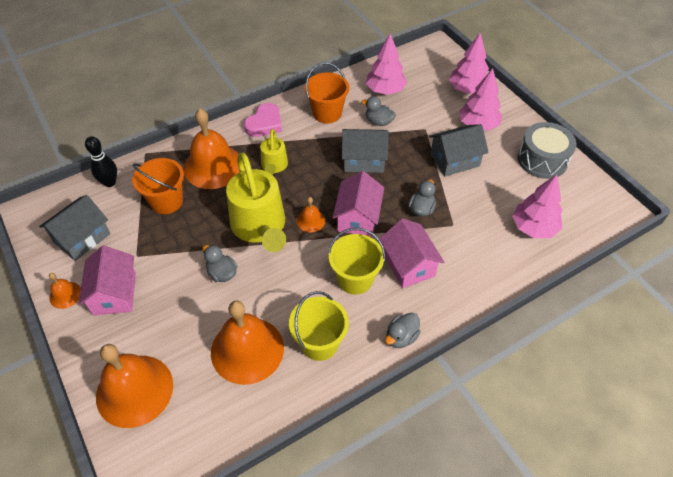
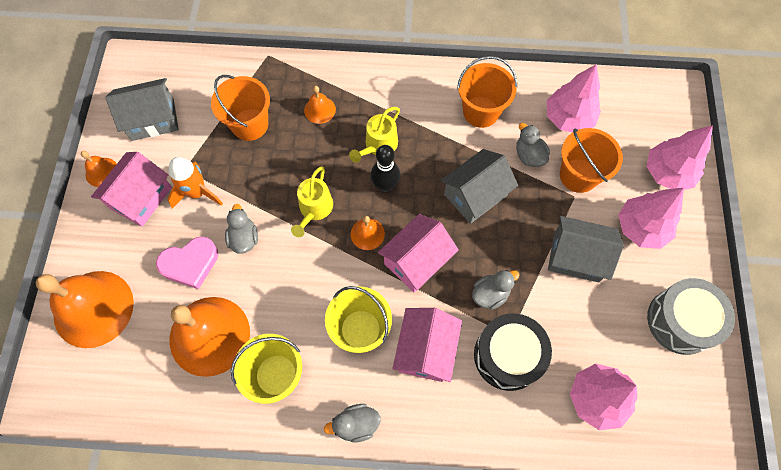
camera: 35 degrees right, 15 degrees up
(110, 182) = (215, 71): black bowling pin -> black bowling pin (385, 185)
(160, 265) = (197, 193): none -> orange rocket
(213, 166) = (320, 110): orange bell -> orange bell, size x0.45
(260, 227) = (314, 209): yellow watering can -> yellow watering can, size x0.52
(265, 123) = (406, 87): pink heart -> pink heart (190, 263)
(363, 160) = (475, 195): grey house -> grey house turned 75 degrees counterclockwise
(418, 117) = (578, 175): none -> orange bucket
(462, 236) = (508, 355): none -> black drum

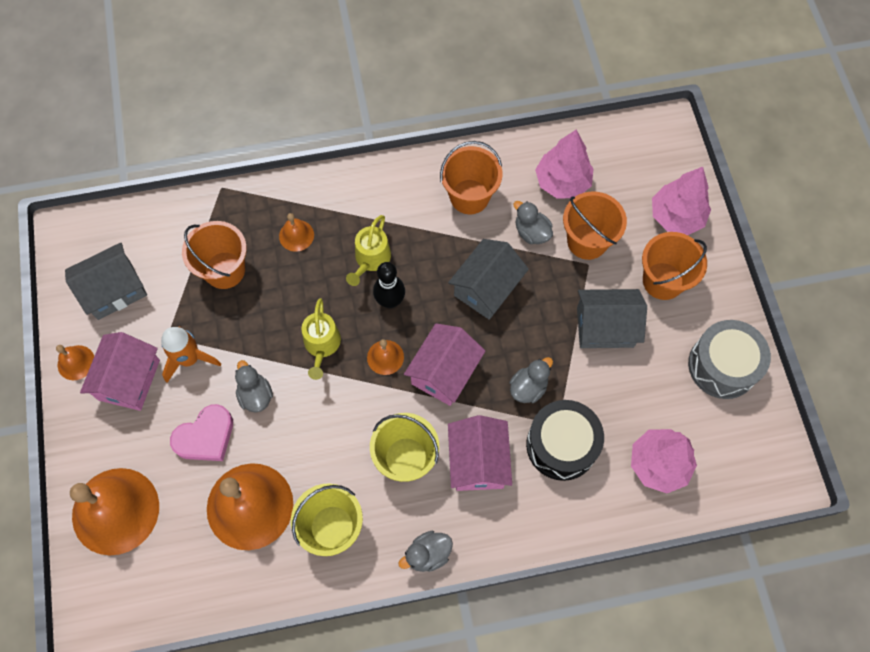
camera: 15 degrees left, 0 degrees up
(641, 228) = (663, 281): pink tree -> orange bucket

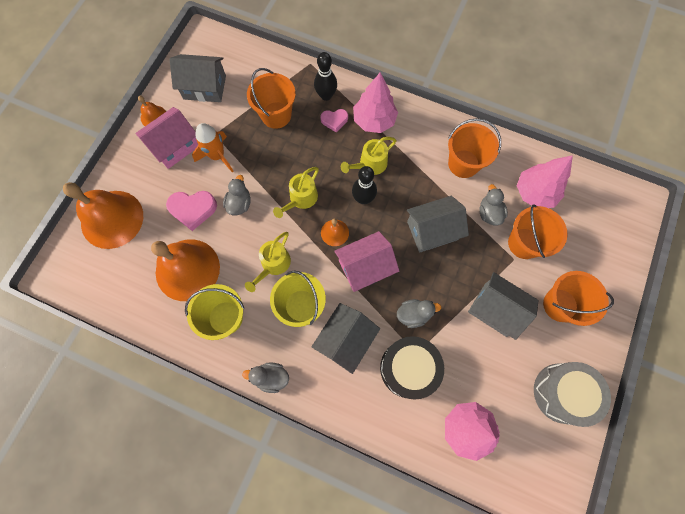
camera: 35 degrees right, 5 degrees up
(266, 213) = (326, 95): none -> black bowling pin
(296, 235) = (334, 120): orange bell -> pink heart
(343, 436) = (273, 265): none -> yellow watering can
(478, 461) = (345, 340): pink house -> grey house
(676, 216) = (601, 267): pink tree -> pink tree (374, 120)

